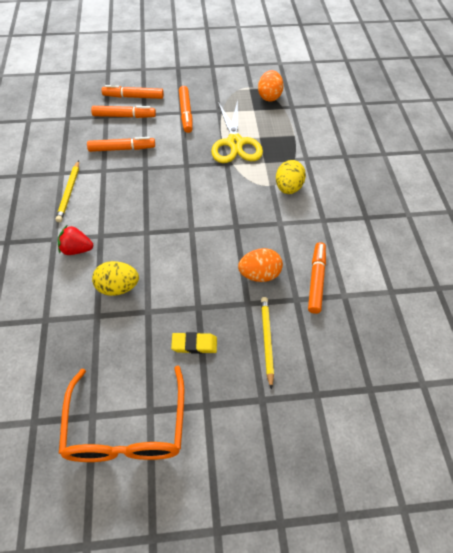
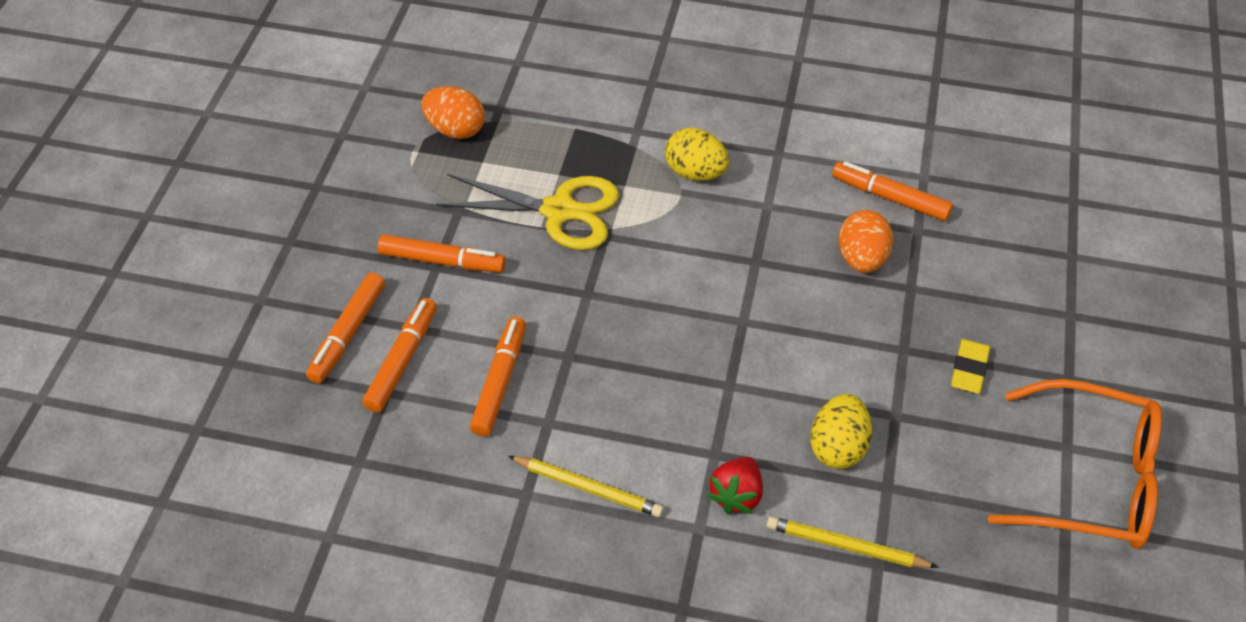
camera: 70 degrees left, 5 degrees down
(266, 340) = (979, 283): yellow pencil -> yellow pencil (846, 546)

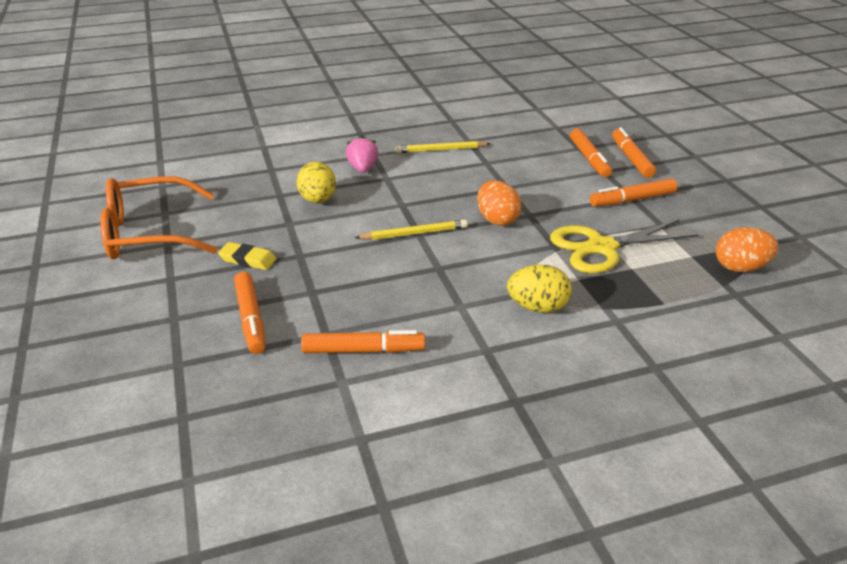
camera: 150 degrees right, 15 degrees down
(500, 382) = (529, 167): orange marker -> orange marker (251, 319)
(736, 495) = (362, 168): red strawberry -> pink strawberry
(846, 546) = (292, 170): yellow pencil -> yellow pencil (414, 233)
(861, 259) = (360, 296): orange egg -> orange egg (497, 220)
(969, 369) = (248, 260): yellow eraser -> yellow eraser turned 60 degrees counterclockwise

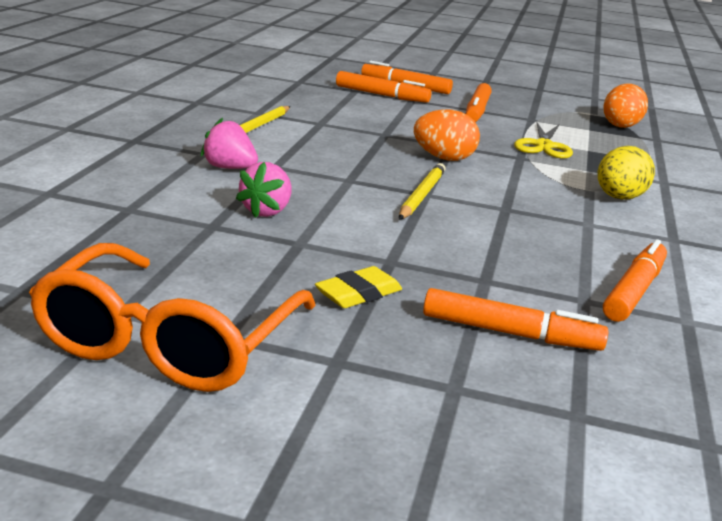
camera: 60 degrees left, 10 degrees down
(318, 200) = (267, 211): yellow egg -> pink strawberry
(601, 247) = (543, 146): yellow scissors -> yellow scissors, size x0.67

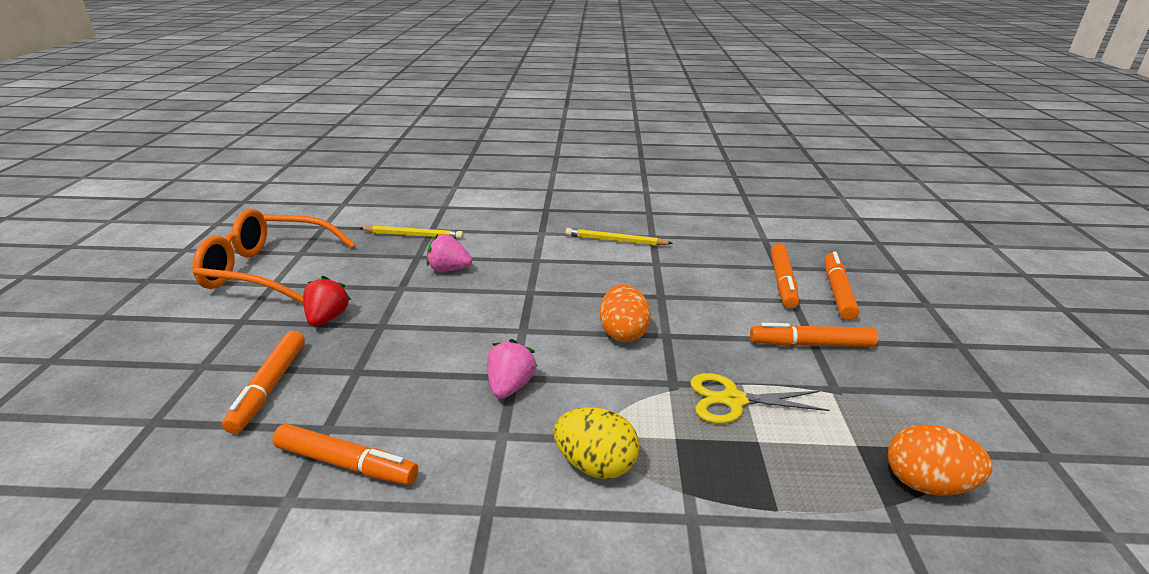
camera: 80 degrees right, 5 degrees up
(229, 168) = (519, 245): pink strawberry -> pink strawberry (510, 386)
(358, 293) = (328, 318): yellow eraser -> red strawberry
(421, 195) = (518, 328): yellow pencil -> yellow pencil (413, 235)

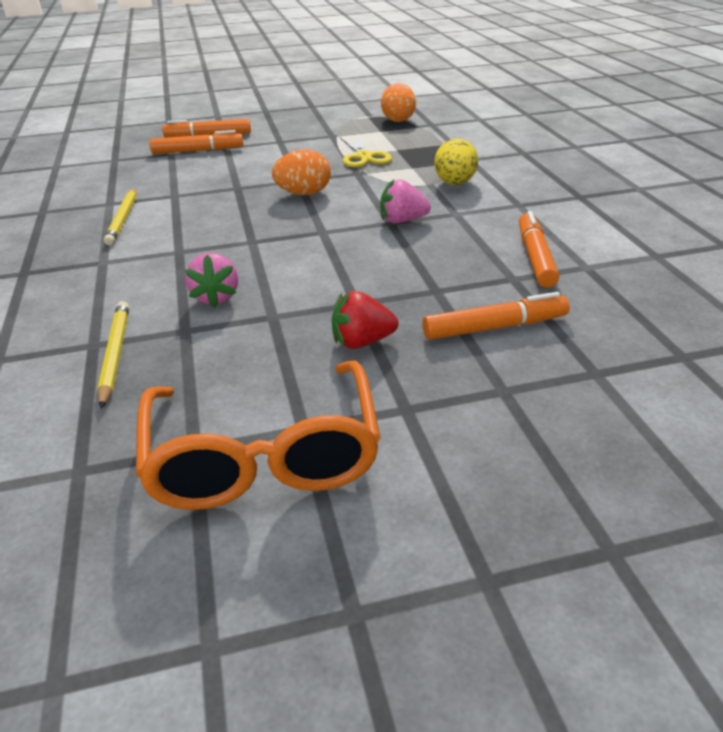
camera: 105 degrees left, 5 degrees up
(811, 344) = (286, 141): orange marker -> none

